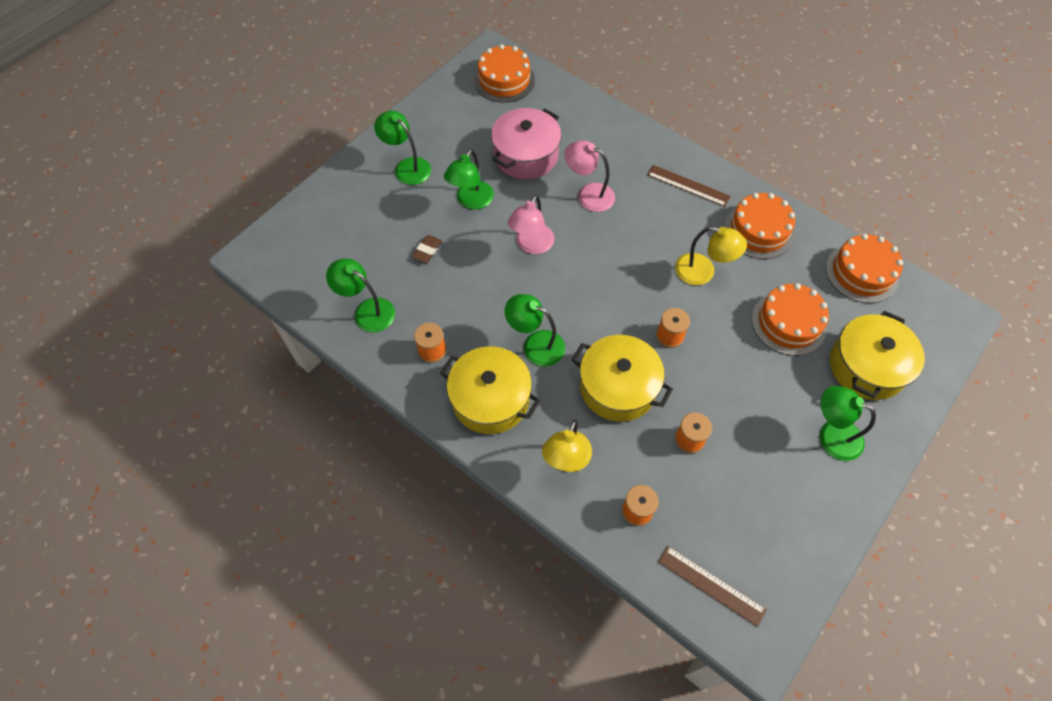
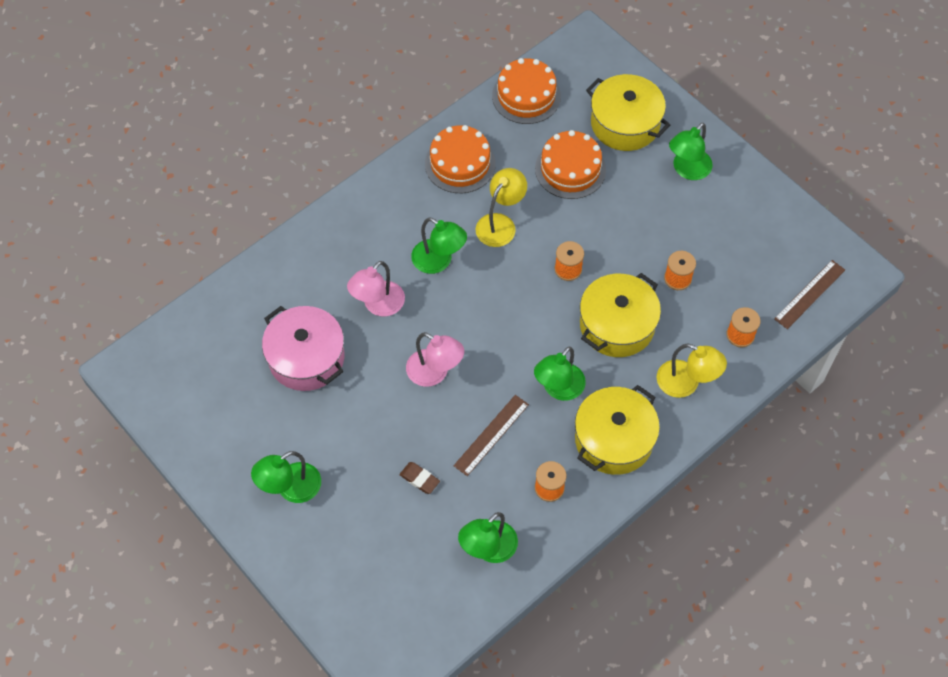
camera: 80 degrees left, 0 degrees up
(471, 201) = (360, 425): green lamp -> green lamp (439, 261)
(504, 80) = (179, 363): orange cake -> none
(688, 185) = (388, 210): brown ruler -> brown ruler (491, 435)

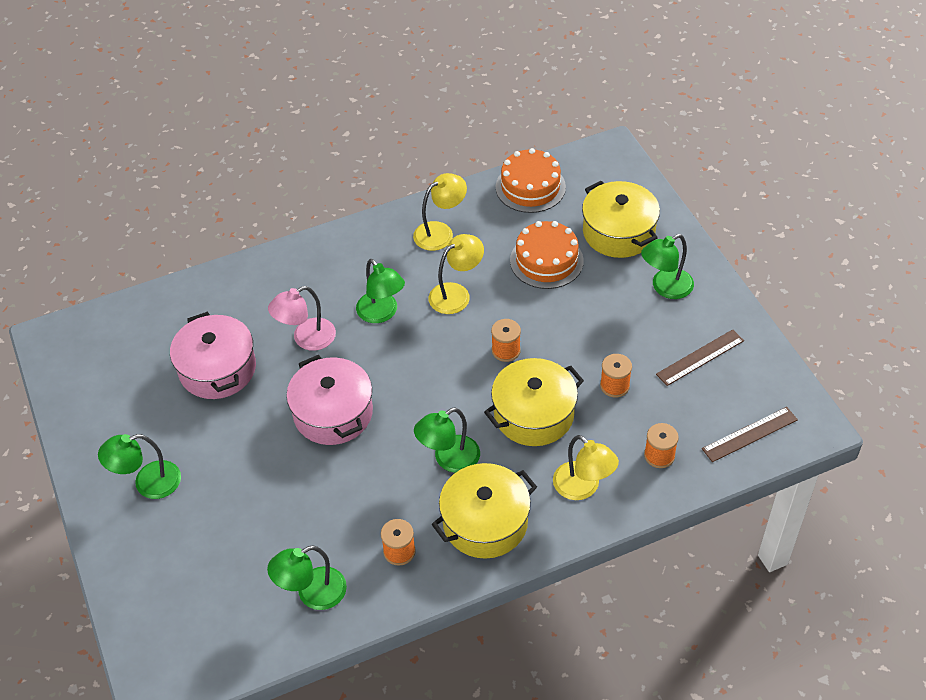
camera: 20 degrees right, 10 degrees down
(419, 479) = (274, 508): brown eraser -> none
(435, 373) = (333, 413): pink lamp -> pink pot
(460, 163) = (440, 232): orange cake -> yellow lamp
(491, 435) = (363, 485): brown ruler -> brown ruler (700, 357)

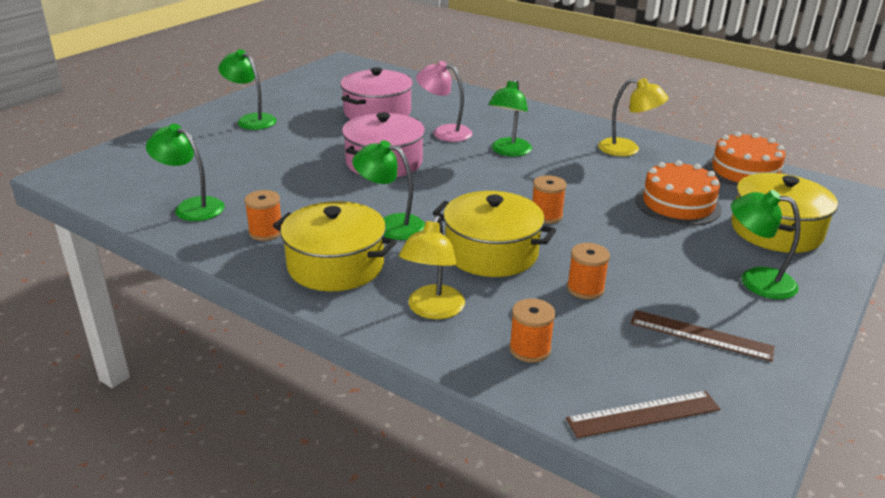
camera: 55 degrees right, 20 degrees down
(456, 294) = (574, 175): yellow lamp -> none
(750, 434) = (643, 414): brown ruler -> brown ruler turned 45 degrees counterclockwise

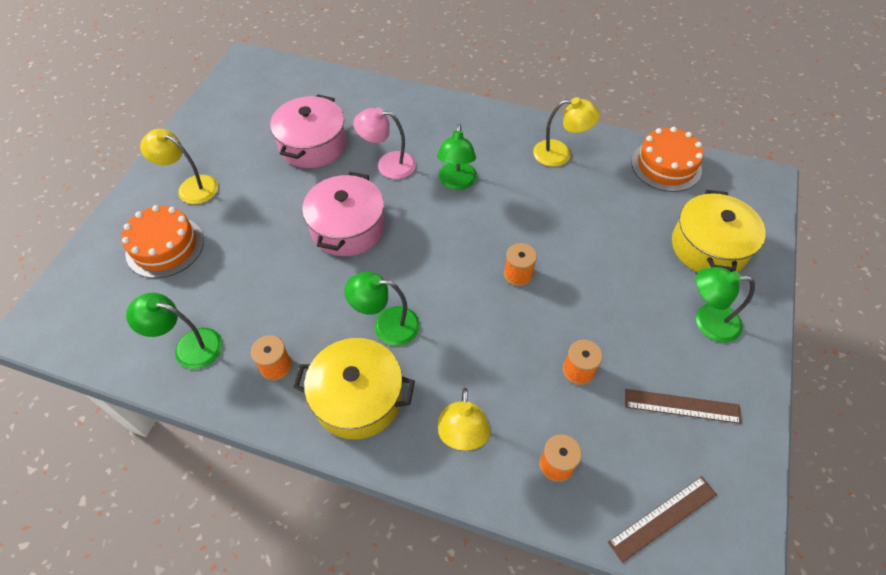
camera: 15 degrees left, 25 degrees up
(251, 120) = (191, 187): green lamp -> yellow lamp
(491, 252) = (487, 341): yellow pot -> none
(678, 204) = (622, 228): orange cake -> orange cake (165, 246)

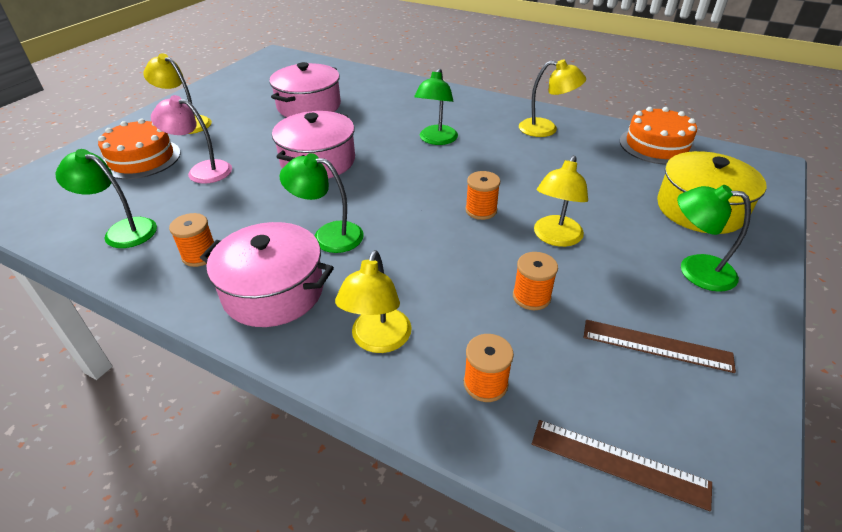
camera: 10 degrees right, 15 degrees down
(358, 398) = (273, 291): yellow pot -> pink pot
(388, 164) = (373, 123): pink lamp -> pink lamp (202, 170)
(588, 300) = (555, 238): none -> yellow lamp
(663, 518) = (618, 463): brown ruler -> brown ruler turned 45 degrees clockwise

